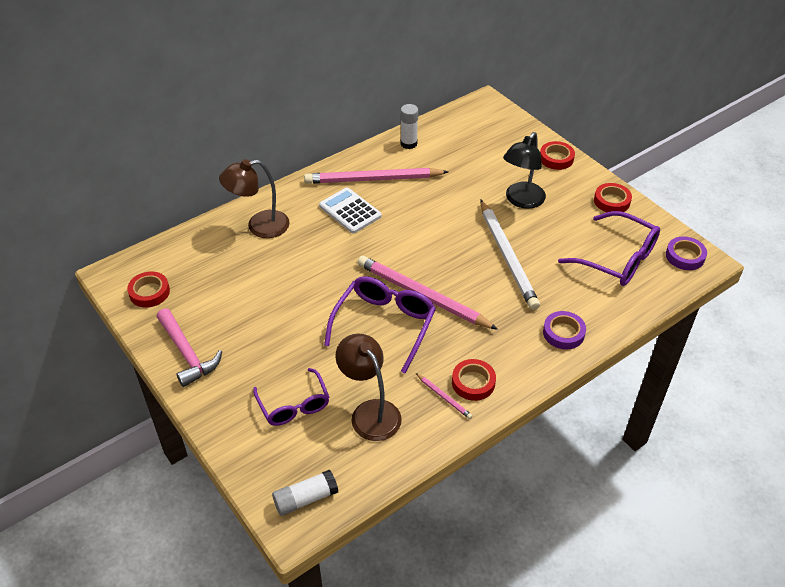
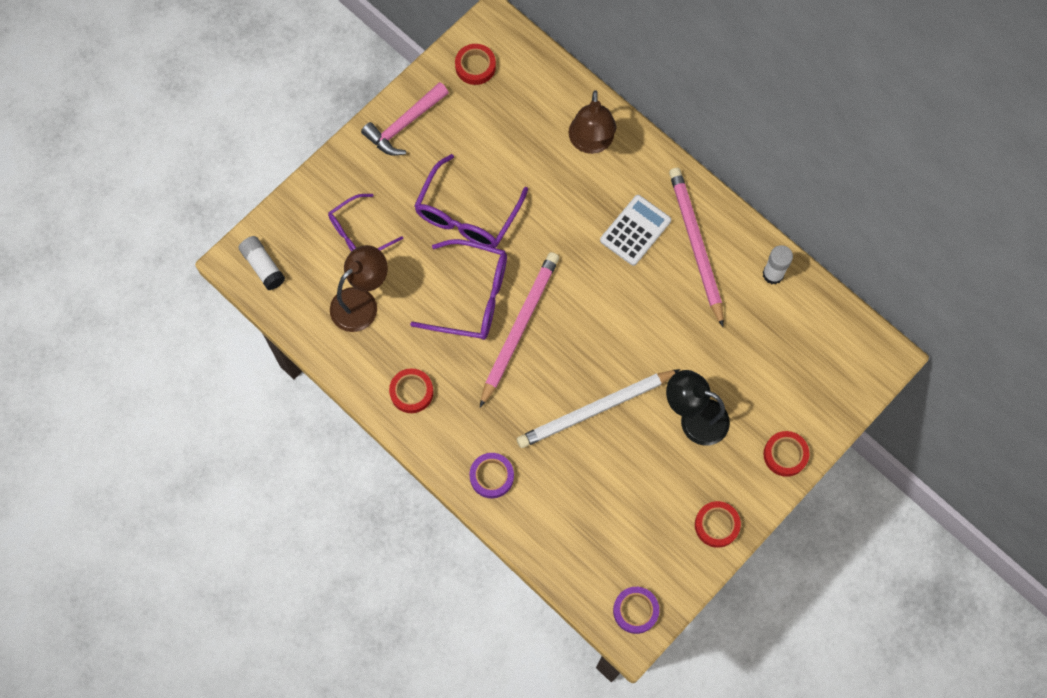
camera: 80 degrees right, 25 degrees up
(259, 226) = (591, 143): brown lamp -> brown lamp turned 150 degrees counterclockwise
(444, 397) = (389, 367): pink pencil -> none
(618, 259) = (615, 533): purple glasses -> purple glasses (467, 214)

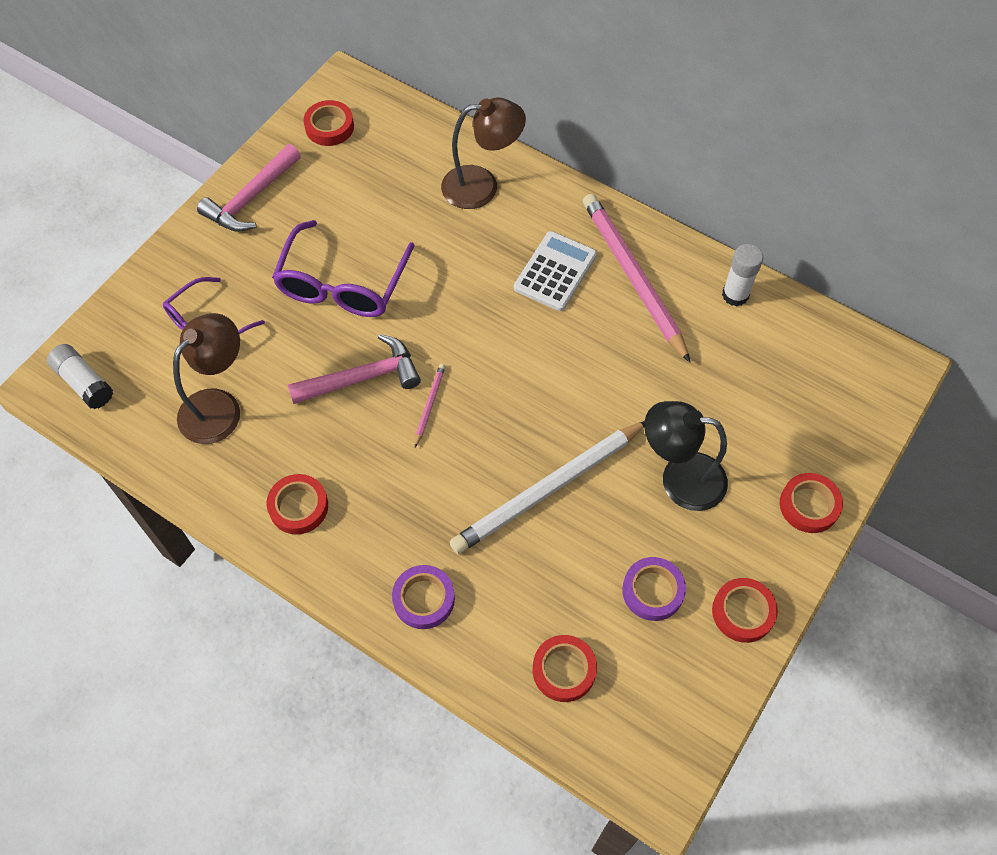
camera: 10 degrees left, 10 degrees down
(472, 297) = (363, 377): purple glasses -> pink hammer
(519, 327) = (429, 405): pink pencil -> pink pencil, size x0.42
(581, 544) = (564, 670): none -> red tape
(591, 143) = (482, 186): brown lamp -> brown lamp turned 90 degrees counterclockwise
(635, 610) = (659, 751): purple tape -> purple tape (652, 591)

